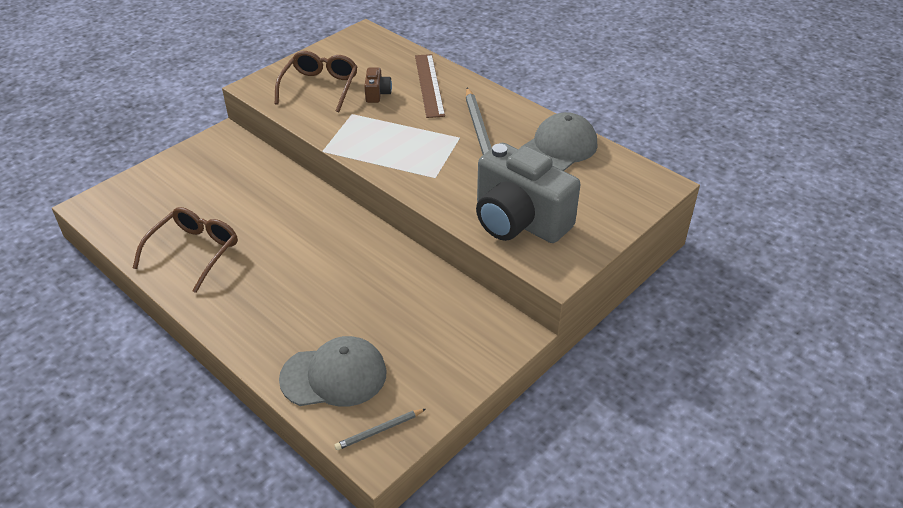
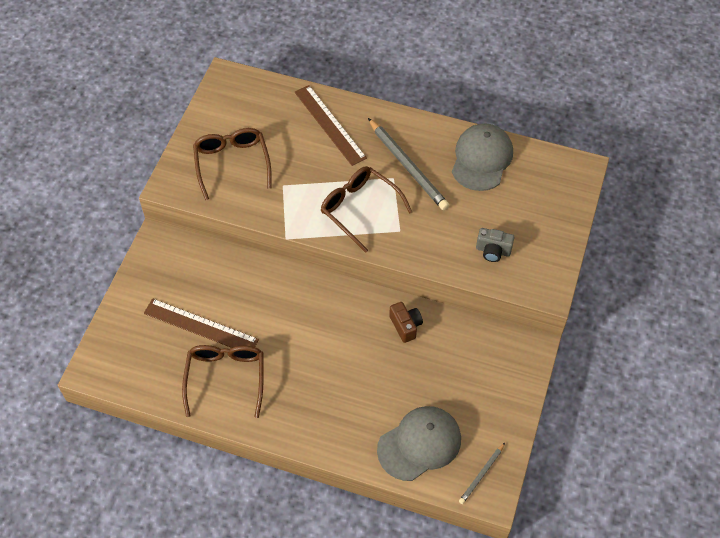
camera: 25 degrees left, 15 degrees up
(206, 206) = (200, 326): none -> brown ruler
(377, 94) = (290, 153): brown camera -> brown camera (405, 326)
(408, 150) = (359, 209): none -> brown glasses
(519, 221) = (493, 251): grey camera -> grey camera, size x0.41

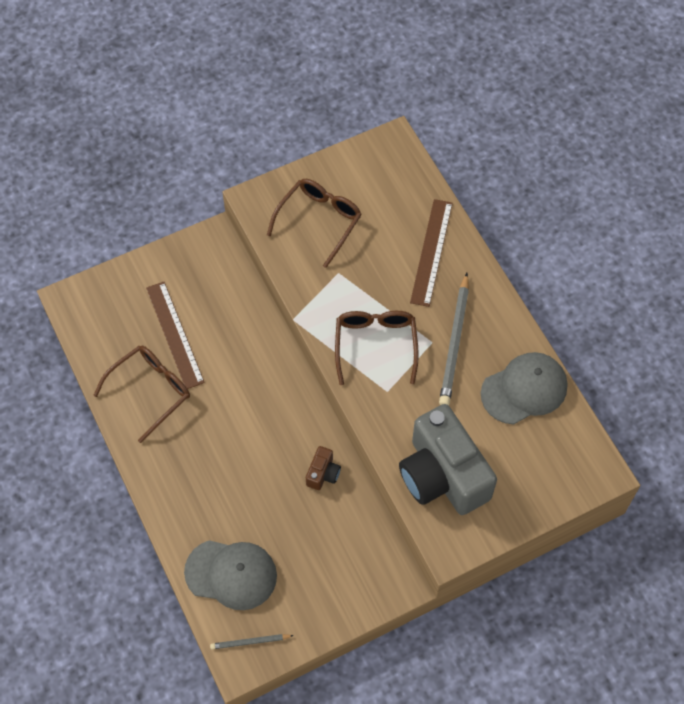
camera: 45 degrees right, 5 degrees up
(493, 251) = (443, 475): grey camera -> grey camera, size x2.44

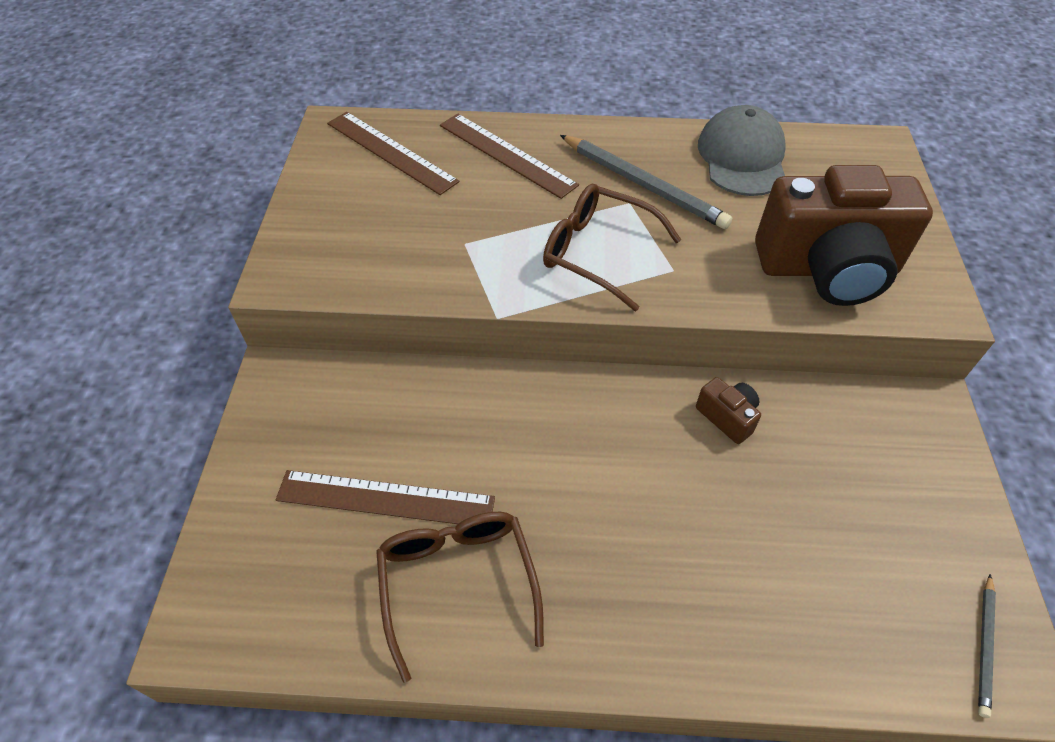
camera: 60 degrees left, 10 degrees down
(231, 574) = (849, 617): grey cap -> none
(319, 221) = (374, 229): brown glasses -> none
(390, 188) = (391, 152): none -> brown ruler
(443, 475) = (827, 269): grey camera -> brown camera

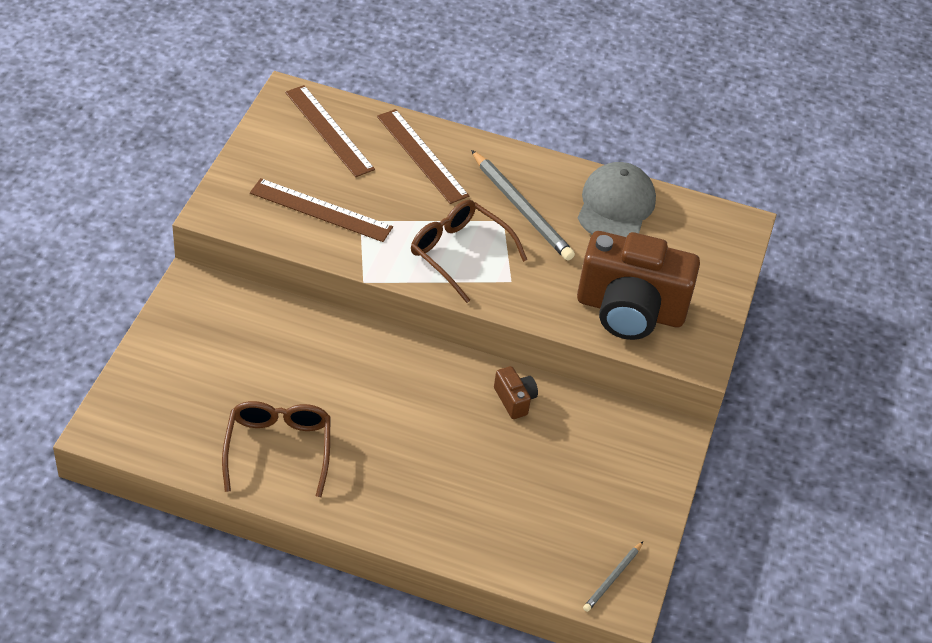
camera: 10 degrees right, 5 degrees down
(385, 499) = (246, 387): brown ruler -> brown ruler (320, 210)

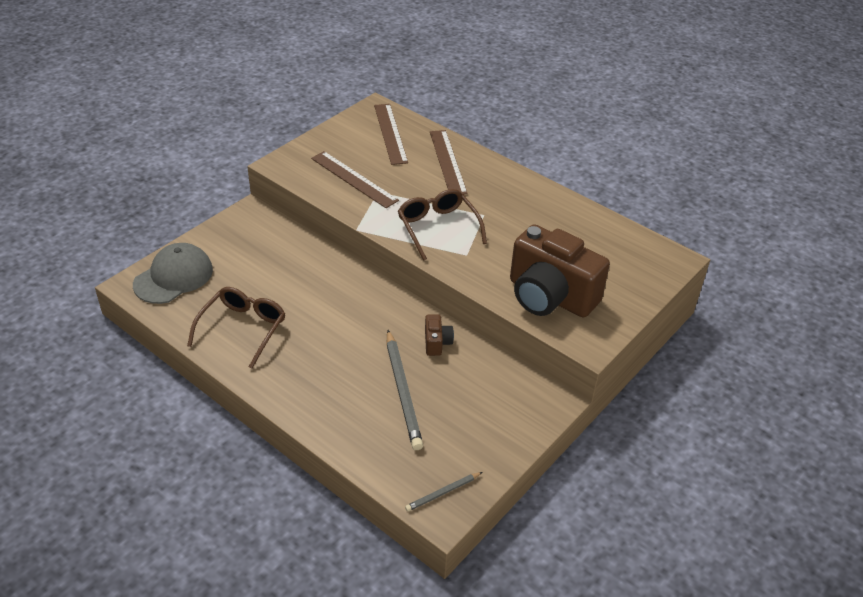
camera: 25 degrees right, 5 degrees down
(521, 208) = (503, 210): grey pencil -> grey pencil (403, 391)
(615, 206) = (578, 224): grey cap -> grey cap (173, 277)

